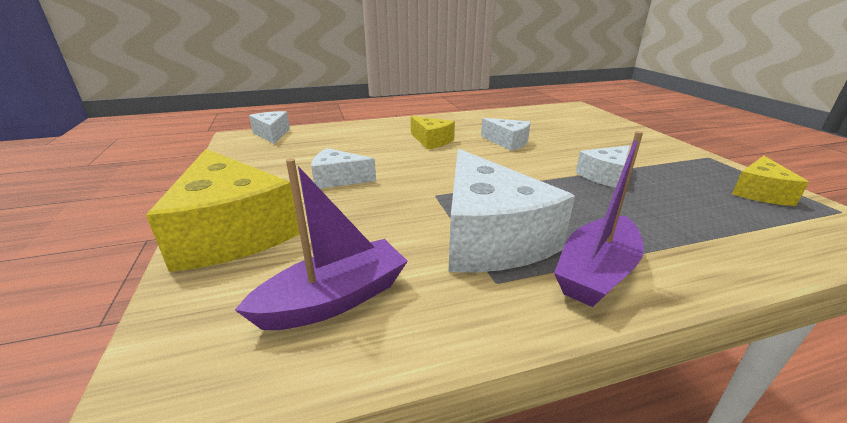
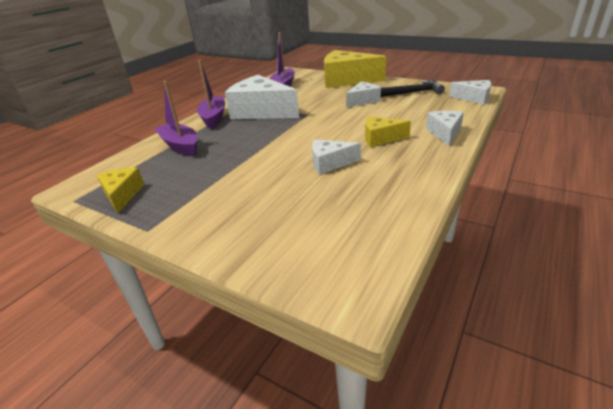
camera: 140 degrees right, 5 degrees up
(273, 162) = (413, 92): none -> black hammer
(605, 175) = (232, 163): white cheese -> white cheese (444, 133)
(682, 231) = (180, 146): none -> purple boat

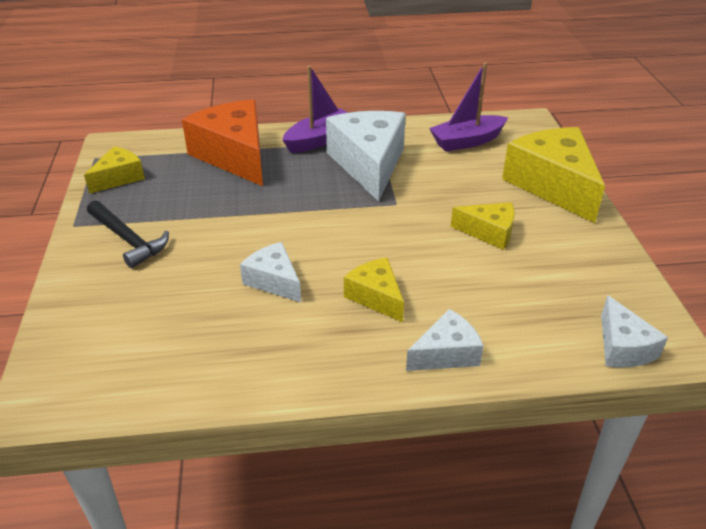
camera: 50 degrees right, 5 degrees up
(180, 146) = (234, 155): purple boat -> orange cheese
(363, 101) = (489, 232): white cheese -> yellow cheese
(413, 92) = (575, 270): black hammer -> black hammer (128, 239)

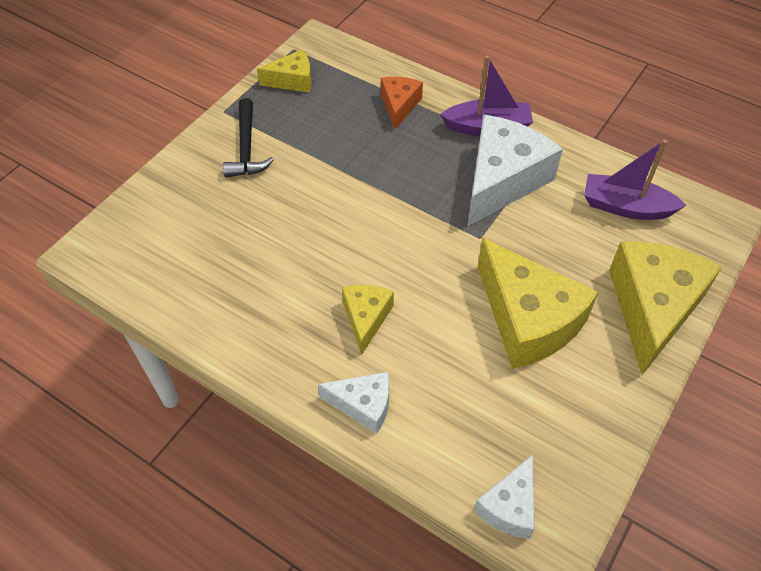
camera: 40 degrees right, 15 degrees up
(234, 155) = (399, 106): orange cheese -> orange cheese, size x0.52
(274, 281) = (308, 253): white cheese -> none
(489, 232) = (527, 320): yellow cheese -> yellow cheese, size x1.91

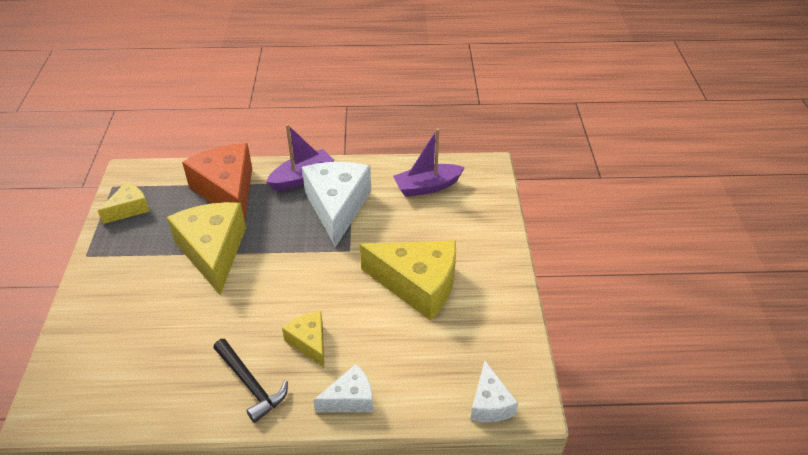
camera: 35 degrees left, 10 degrees down
(246, 148) = (126, 273): black hammer -> black hammer (250, 384)
(399, 106) = (227, 191): orange cheese -> orange cheese, size x1.91
(652, 309) = (486, 239): yellow cheese -> yellow cheese (213, 252)

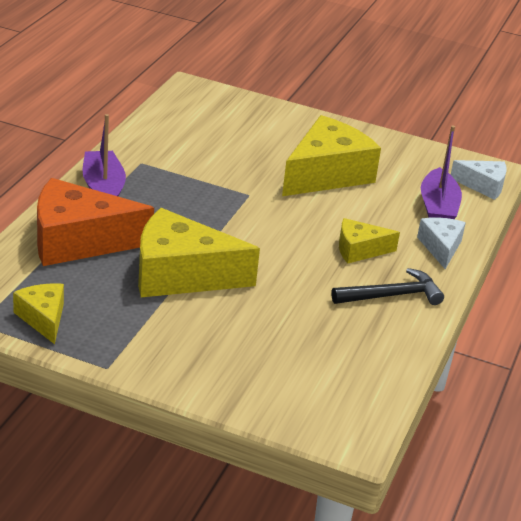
camera: 70 degrees left, 10 degrees down
(337, 207) = (175, 182): white cheese -> none
(427, 187) = (191, 126): purple boat -> purple boat (437, 208)

